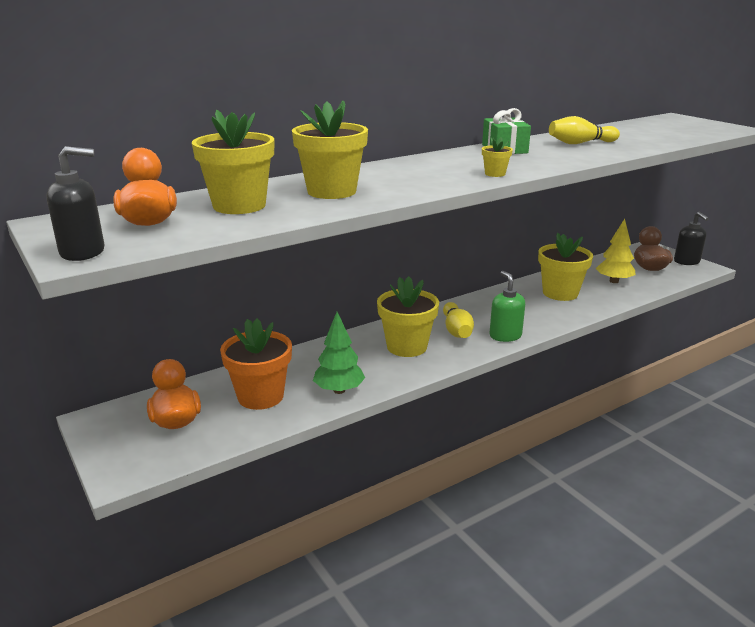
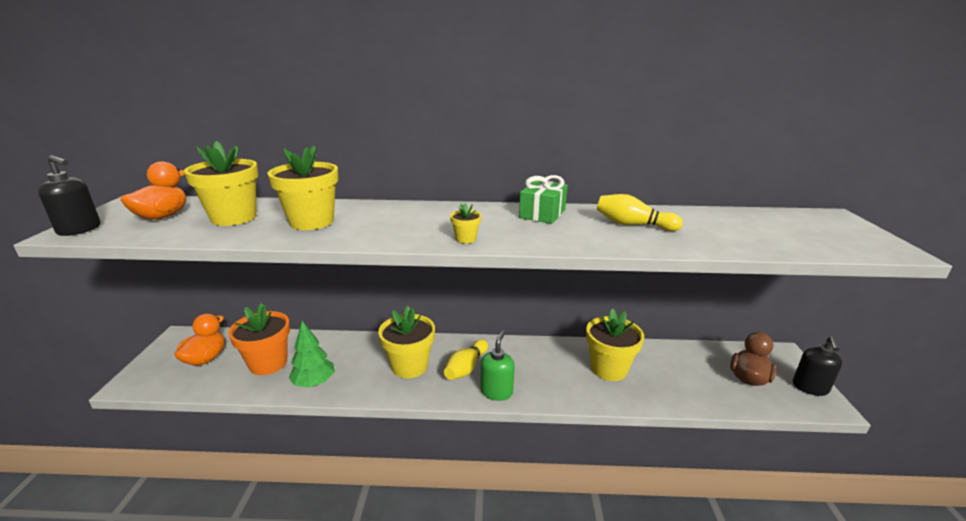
camera: 35 degrees right, 0 degrees up
(614, 281) = (684, 378): yellow tree -> none

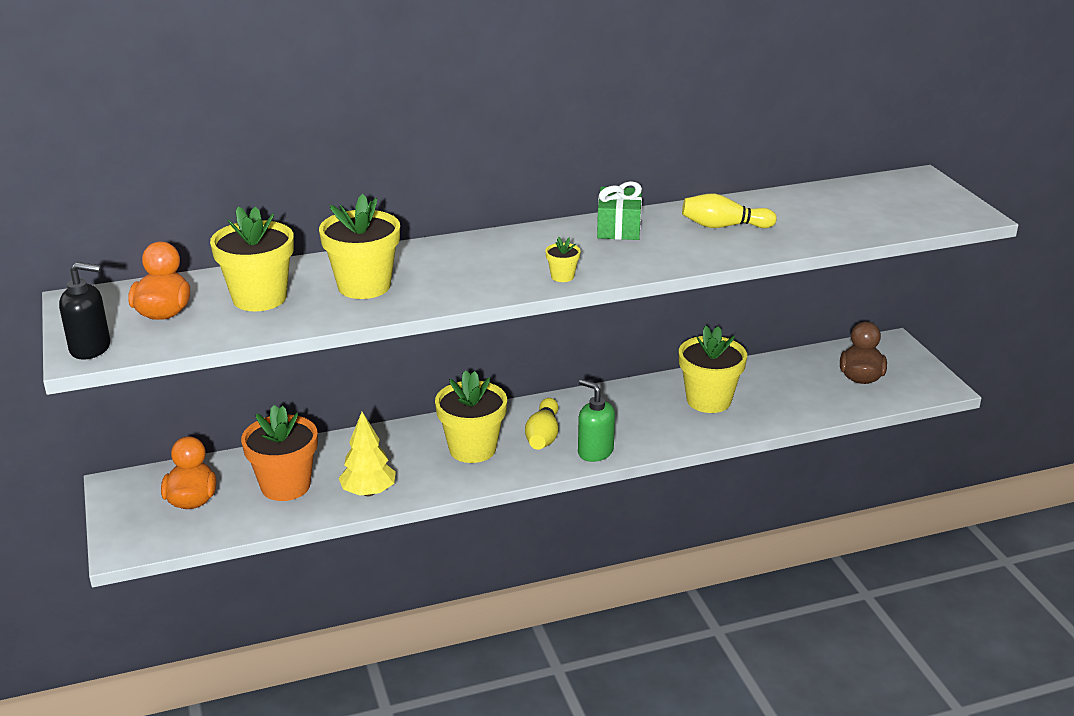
camera: 20 degrees left, 5 degrees up
(314, 383) = (368, 492): green tree -> yellow tree
(496, 392) = (595, 452): green soap dispenser -> green soap dispenser turned 45 degrees counterclockwise
(810, 388) = (923, 374): black soap dispenser -> none

